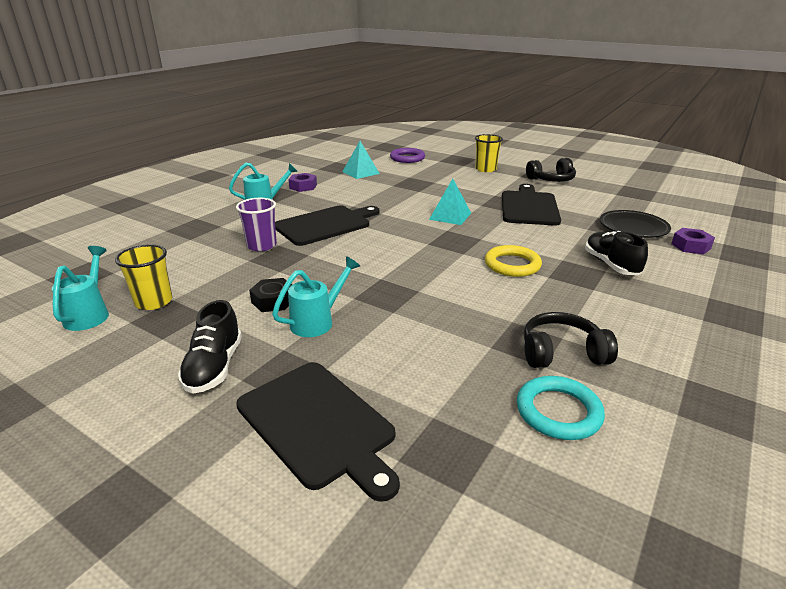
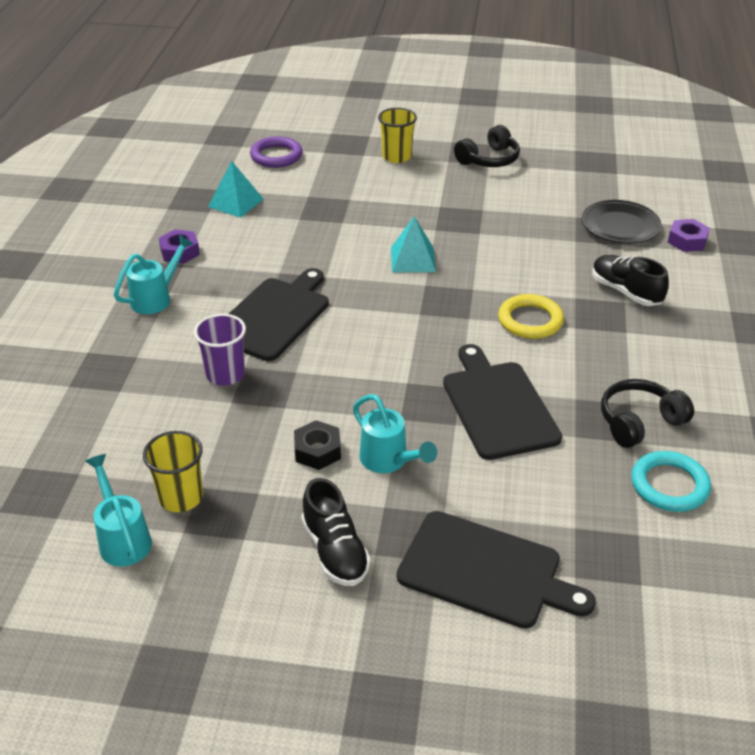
camera: 25 degrees left, 10 degrees up
(318, 321) = (389, 461): turquoise watering can -> turquoise watering can turned 120 degrees clockwise
(529, 207) = (492, 219): black cutting board -> black cutting board (498, 406)

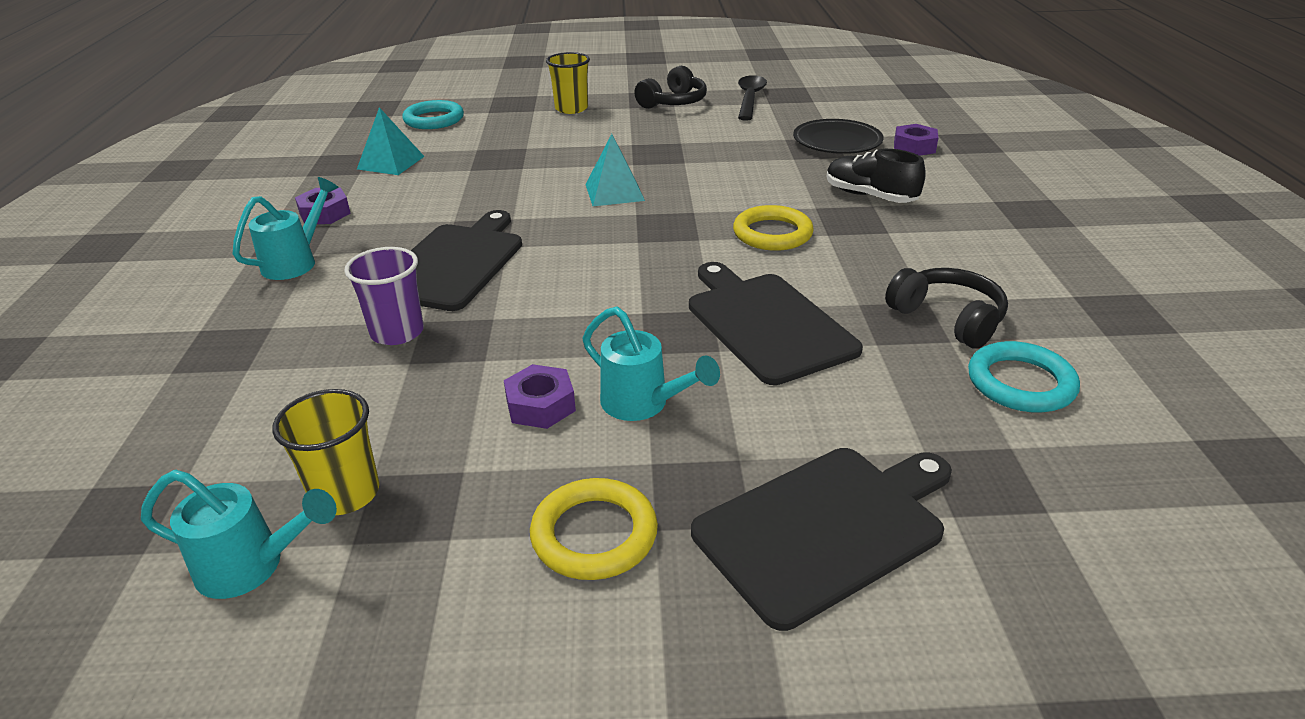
camera: 10 degrees left, 5 degrees down
(122, 538) = (253, 567): turquoise watering can -> turquoise watering can turned 135 degrees clockwise
(276, 156) = (434, 119): purple ring -> turquoise ring
(317, 451) = (540, 405): black nut -> purple nut
(335, 551) = (594, 534): black shoe -> yellow ring
(485, 571) = (825, 528): black cutting board -> black cutting board turned 45 degrees counterclockwise
(559, 163) = (750, 98): none -> black spoon
(639, 422) = (947, 318): black headphones -> black headphones turned 90 degrees clockwise

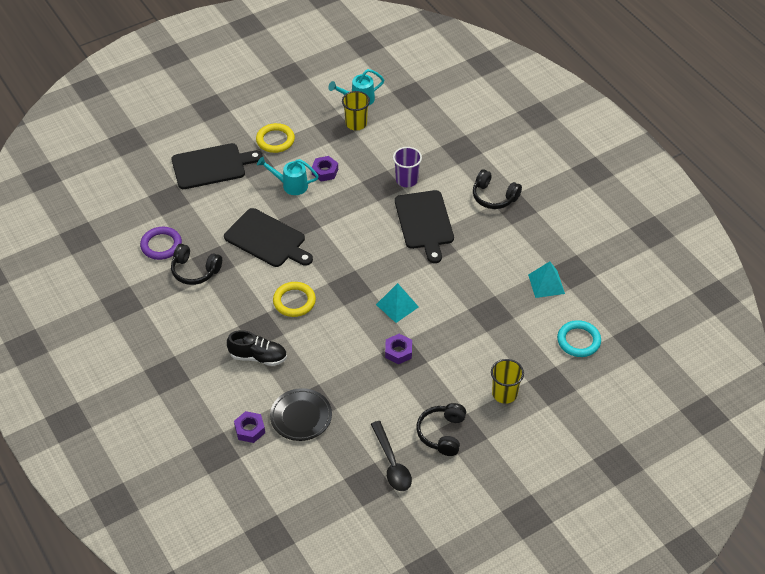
camera: 150 degrees right, 15 degrees up
(296, 261) = (494, 197): turquoise watering can -> black headphones
(325, 213) = (524, 230): purple nut -> purple nut (398, 352)
(825, 528) = (211, 166): black cutting board -> black cutting board turned 135 degrees counterclockwise
(1020, 383) = (161, 245): turquoise ring -> purple ring

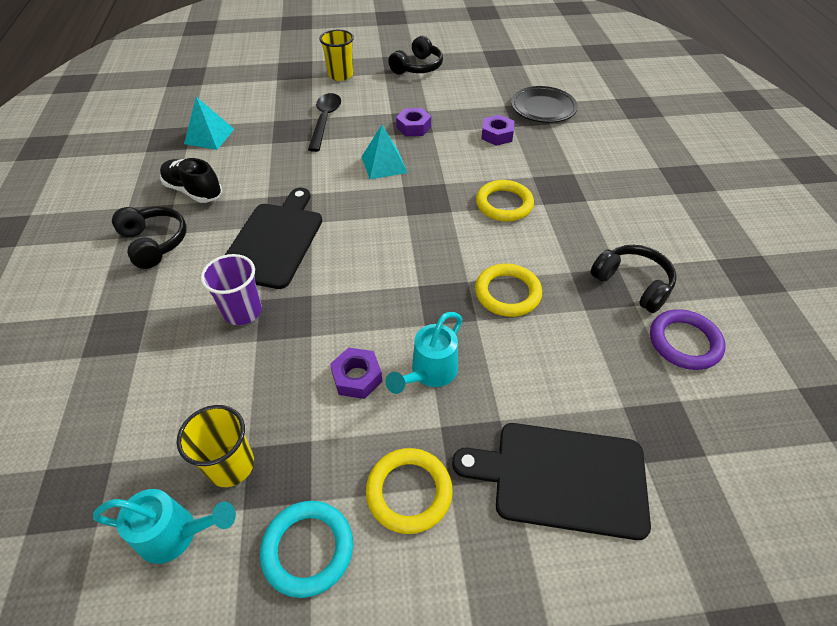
camera: 155 degrees left, 0 degrees up
(250, 430) = (599, 112): purple nut -> purple nut (497, 135)
(258, 357) = (571, 164): black shoe -> black shoe (194, 191)
(267, 239) = (507, 293): black cutting board -> yellow ring
(290, 185) = (429, 373): turquoise watering can -> turquoise watering can turned 90 degrees clockwise
(392, 463) = (475, 62): black spoon -> black spoon (325, 120)
(578, 341) = (235, 89): turquoise ring -> turquoise ring (308, 549)

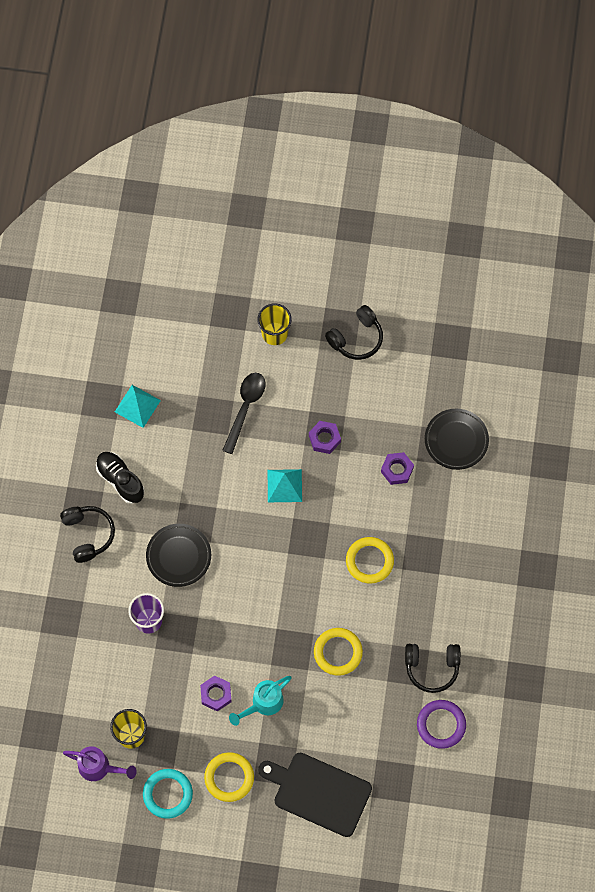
camera: 15 degrees right, 20 degrees up
(177, 534) = (99, 768): turquoise watering can -> purple watering can
(274, 241) = (178, 556): black cutting board -> black plate
(632, 284) = (432, 667): black headphones -> black headphones turned 120 degrees clockwise

